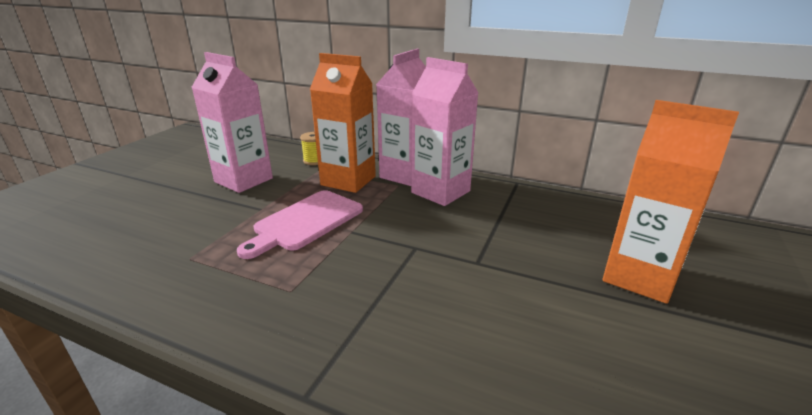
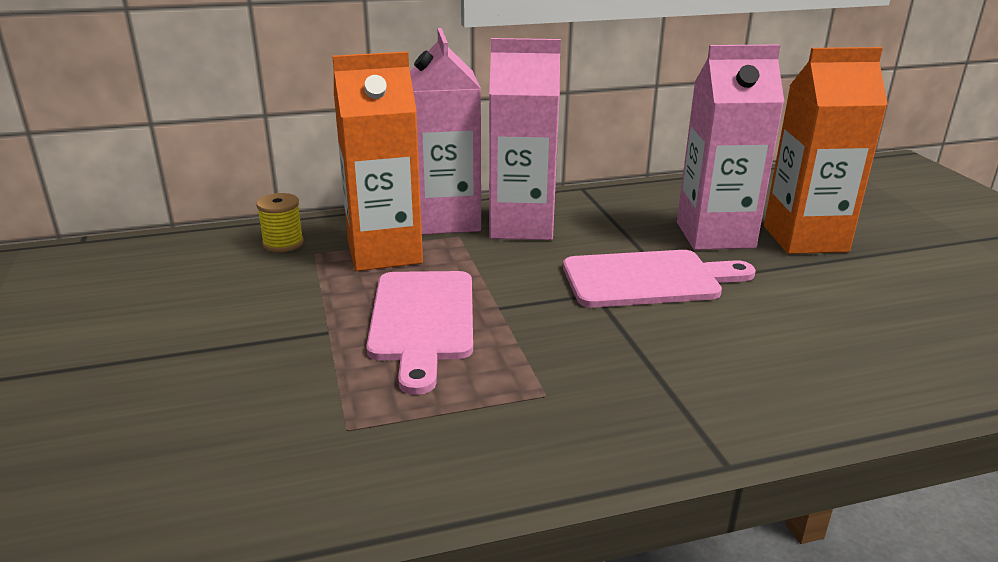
camera: 40 degrees left, 0 degrees up
(243, 180) = (219, 307): pink carton -> pink carton (715, 235)
(463, 253) = (648, 279): none -> pink cutting board

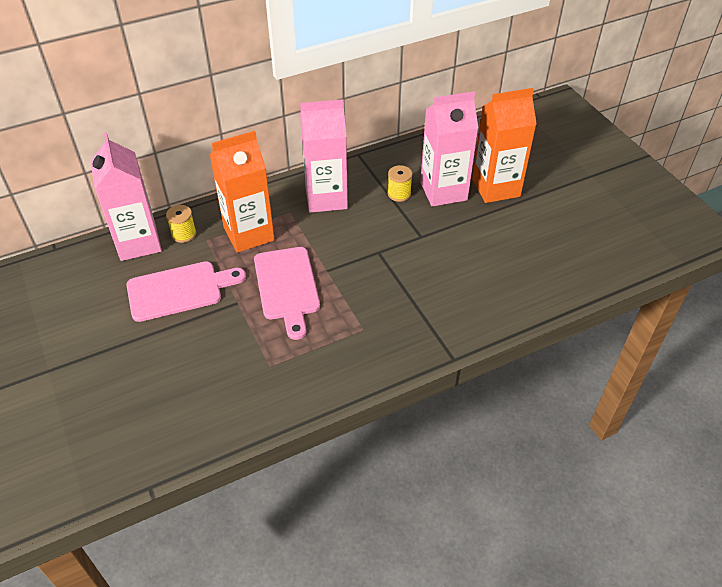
camera: 10 degrees left, 20 degrees up
(447, 220) = (279, 198): pink carton -> pink carton (138, 242)
(640, 232) = (399, 194): none -> yellow spool
(648, 279) = (407, 236): pink cutting board -> pink cutting board (179, 290)

